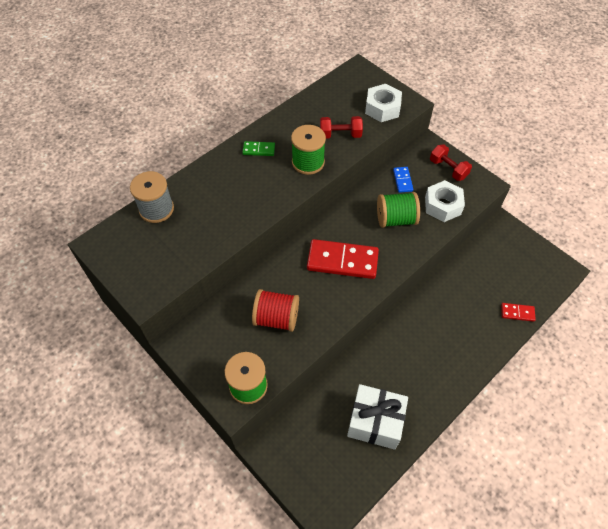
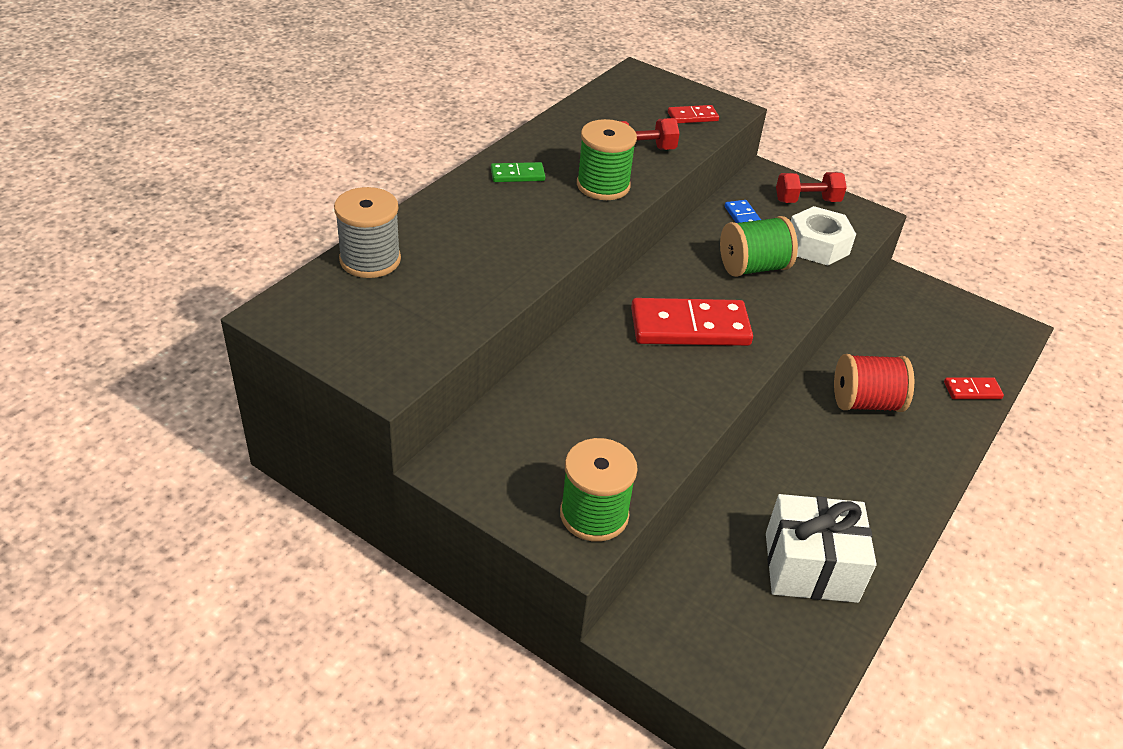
camera: 15 degrees left, 15 degrees down
(276, 318) = (609, 413): red spool -> red spool (865, 402)
(382, 108) = (692, 116): white nut -> red domino
(448, 169) = (807, 201): red dumbbell -> red dumbbell turned 45 degrees counterclockwise

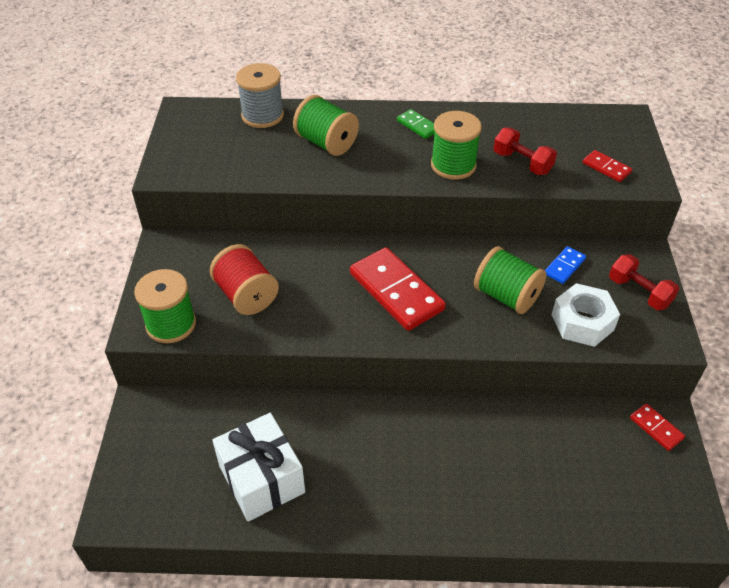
camera: 60 degrees right, 5 degrees up
(477, 240) = (326, 143): none -> green spool
(865, 402) = (471, 448): red spool -> red spool (246, 295)
(972, 390) = (563, 521): red domino -> red domino (656, 428)

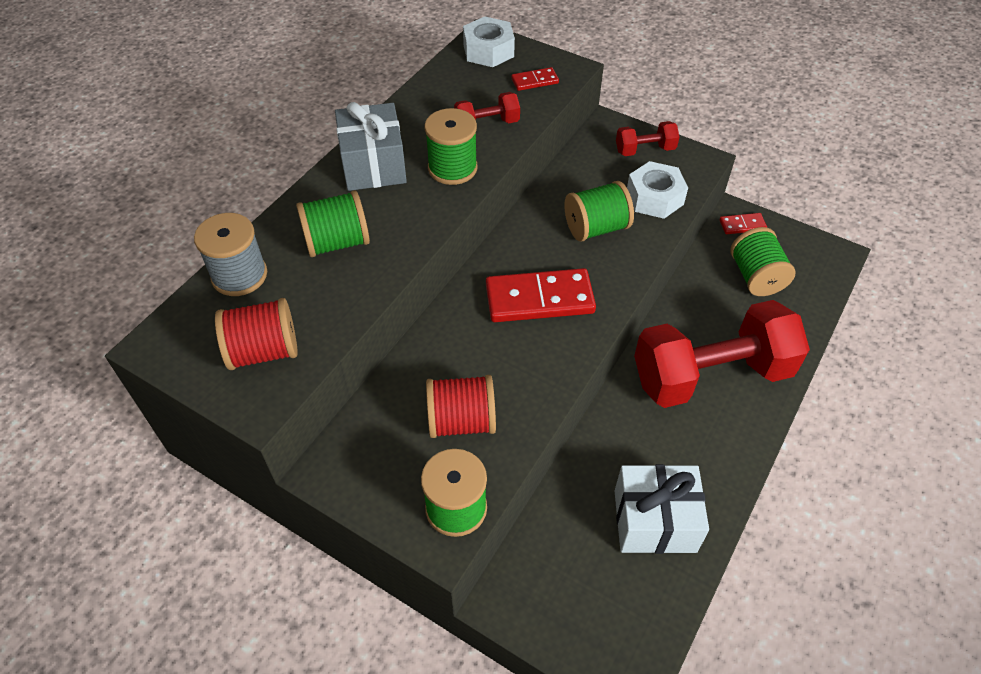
camera: 60 degrees left, 5 degrees up
(208, 155) = (264, 351): none -> red spool
(417, 126) = (373, 165): green domino -> grey gift
(442, 467) = (711, 375): none -> red dumbbell
(564, 266) = (587, 176): blue domino -> none
(595, 463) = (756, 277): none -> green spool
(614, 127) = (488, 51): none -> white nut

